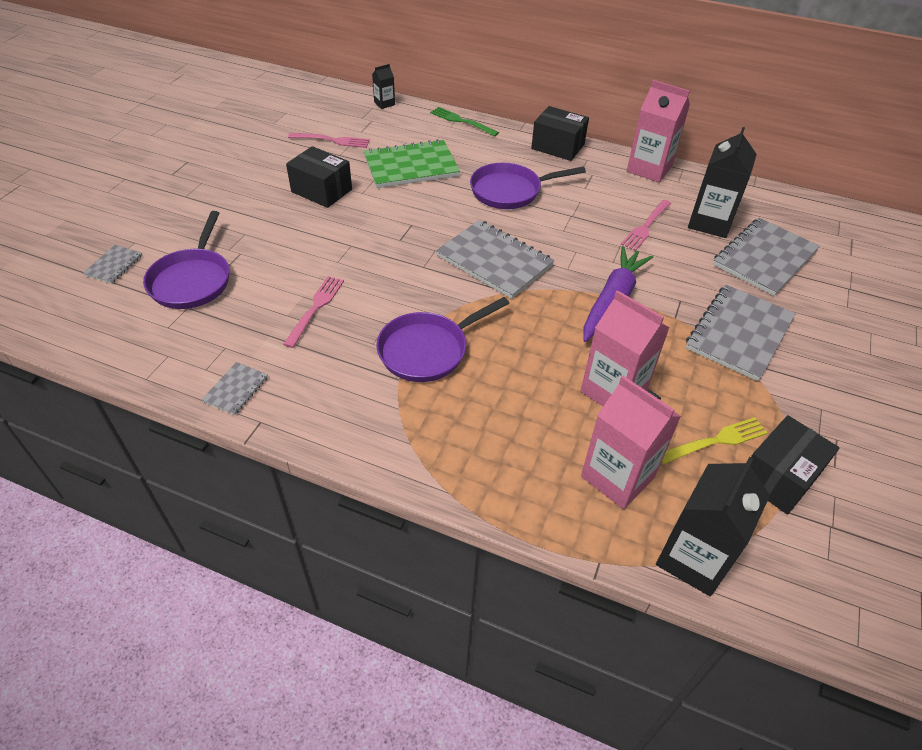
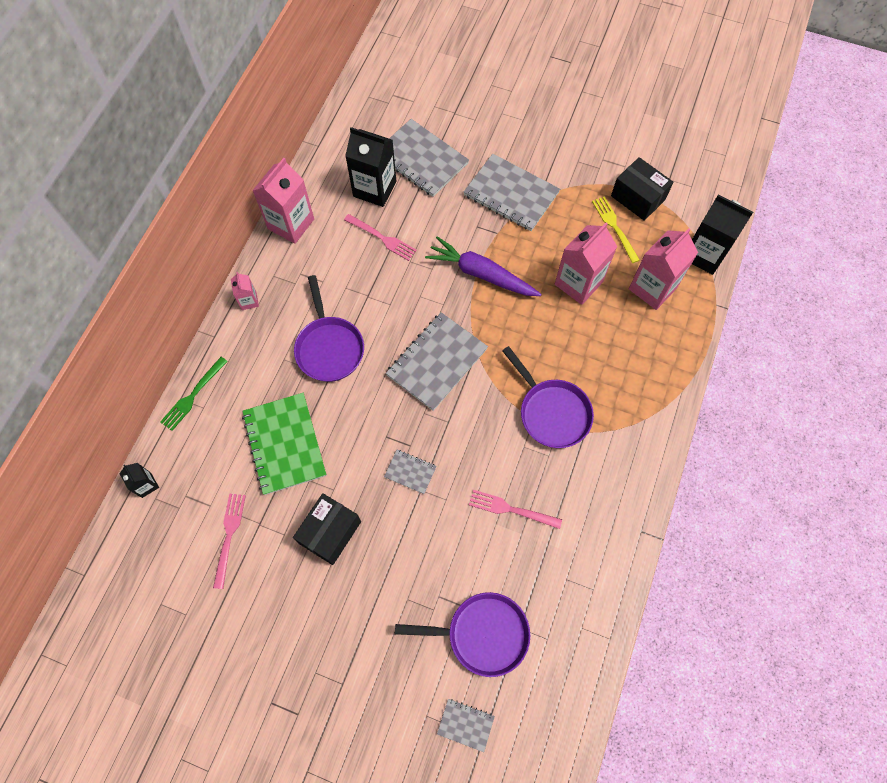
camera: 90 degrees left, 20 degrees up
(236, 389) = (612, 558): grey notebook -> grey notebook (410, 472)
(557, 146) = (249, 301): black box -> pink carton

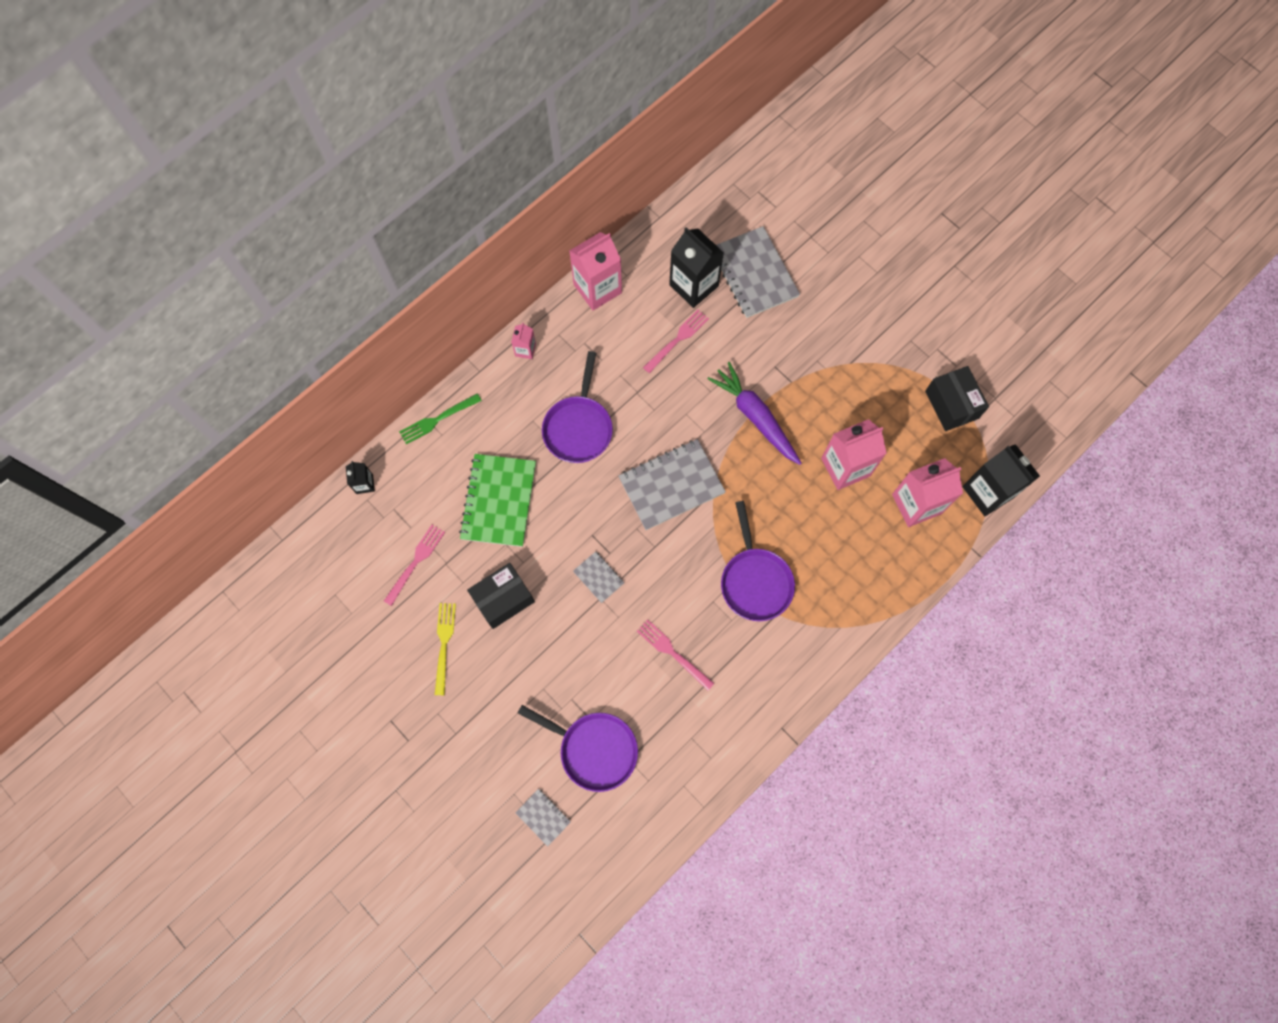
camera: 25 degrees right, 5 degrees up
(382, 238) = (677, 340): pink fork -> pink fork turned 105 degrees counterclockwise
(511, 194) = (825, 347): grey notebook -> none
(614, 227) = (911, 425): yellow fork -> yellow fork (444, 644)

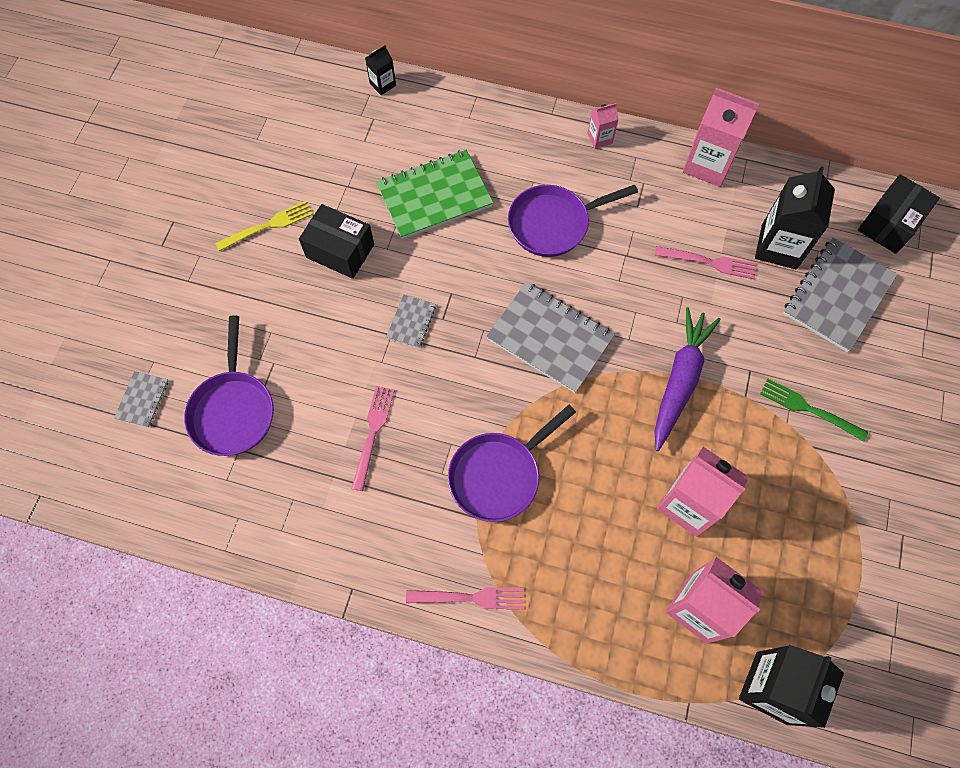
camera: 60 degrees right, 5 degrees down
(415, 562) = (333, 162): pink fork -> pink fork (470, 597)
(438, 419) = (481, 106): green fork -> green fork (809, 409)
(951, 405) = (847, 587): black box -> black box (889, 224)

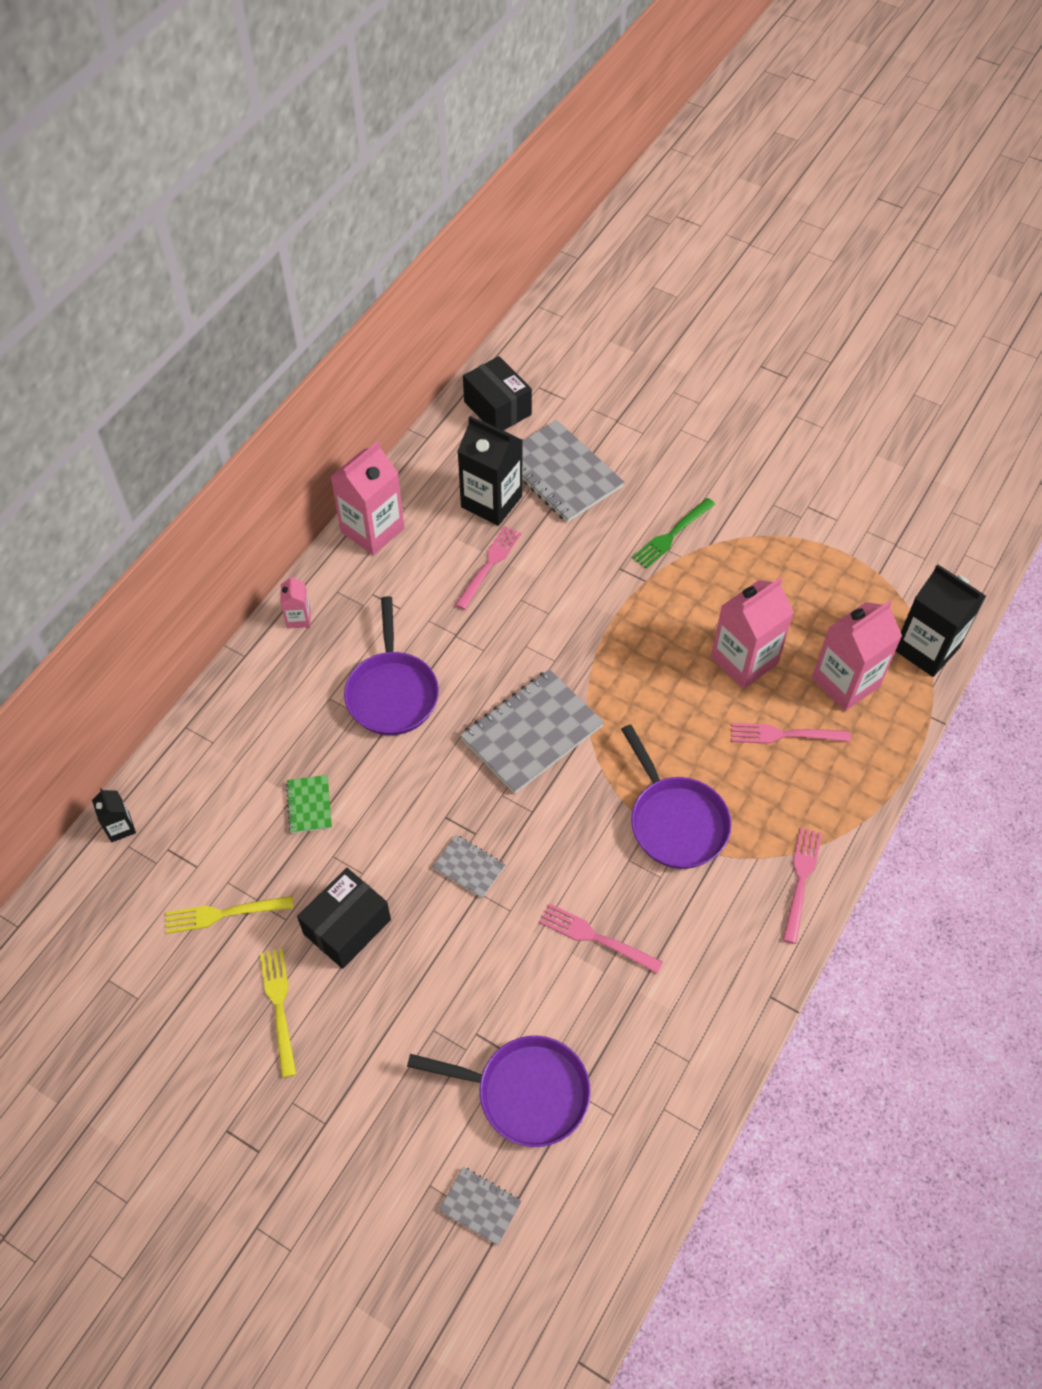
camera: 75 degrees left, 10 degrees down
(331, 169) = (224, 914): none -> yellow fork
(434, 196) = (309, 805): green notebook -> green notebook, size x0.48
(619, 557) = (785, 735): none -> pink fork
(680, 380) = (613, 629): purple carrot -> none

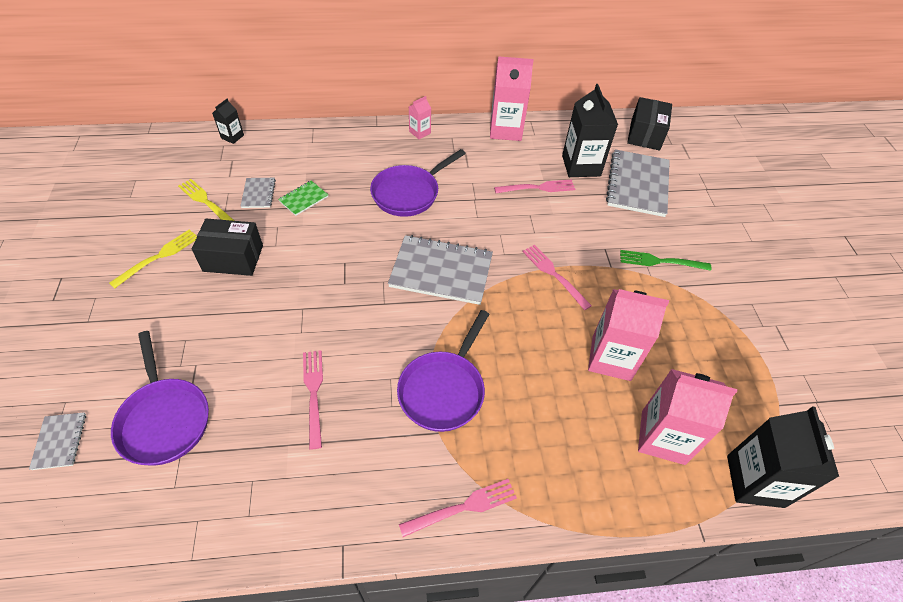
camera: 50 degrees right, 5 degrees down
(469, 867) = (317, 293): grey notebook -> grey notebook (258, 194)
(785, 735) = (577, 420): pink fork -> pink fork (554, 274)

